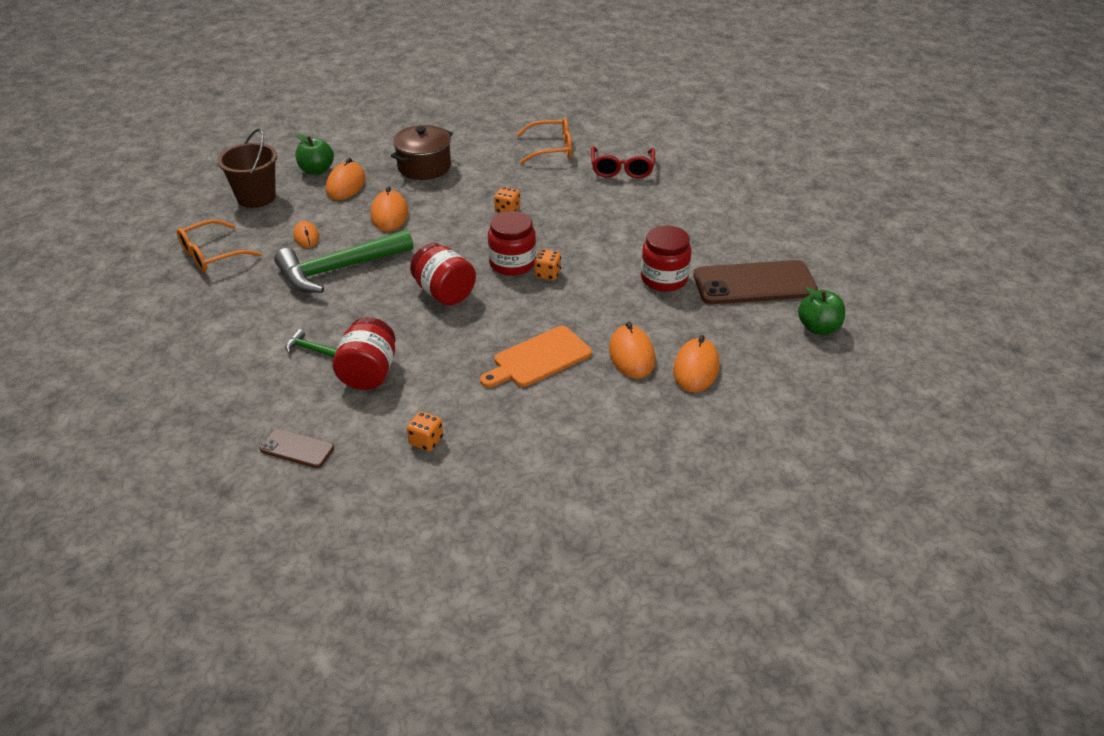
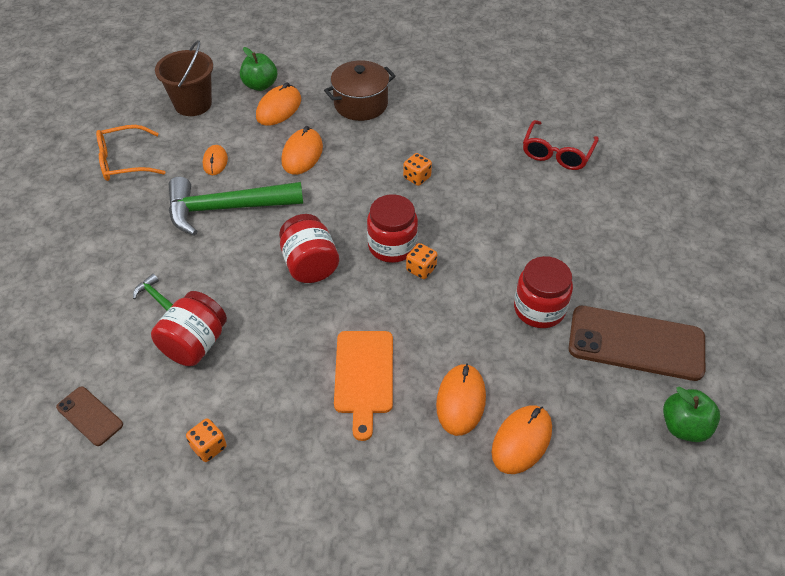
camera: 20 degrees right, 10 degrees up
(539, 358) = (364, 376): orange cutting board -> orange cutting board turned 75 degrees counterclockwise
(551, 148) = (495, 110): orange glasses -> none

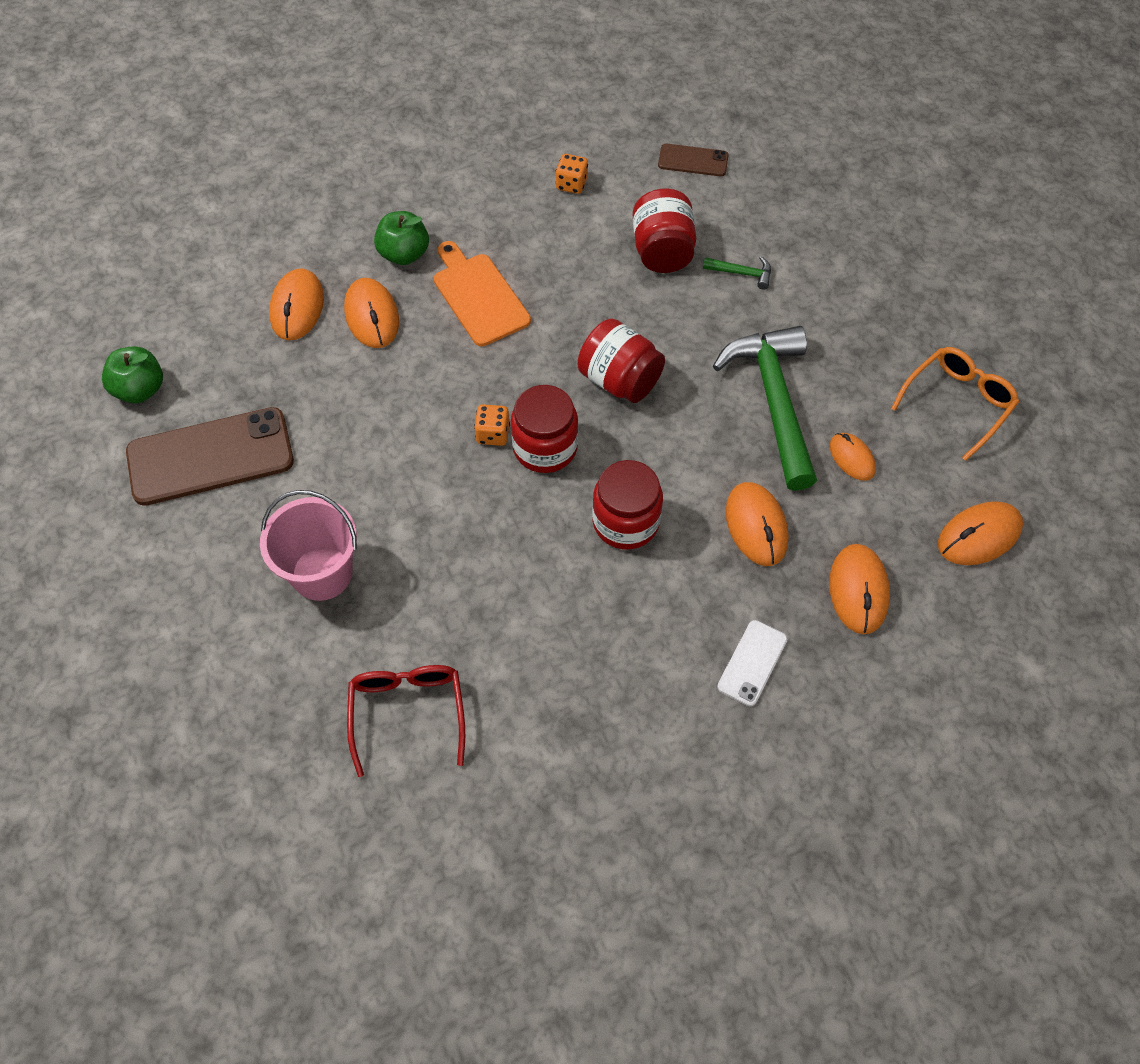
camera: 150 degrees right, 10 degrees up
(193, 104) = (979, 536): brown bucket -> orange mouse
(226, 208) = (774, 402): green hammer -> green hammer turned 60 degrees counterclockwise
(260, 85) = (926, 622): green apple -> green apple (404, 254)
(361, 104) = (752, 663): brown pot -> white phone
(417, 177) = (580, 564): orange dice -> none
(539, 309) = (333, 448): red jar -> red jar (625, 522)
(579, 236) = (322, 573): none -> pink bucket

